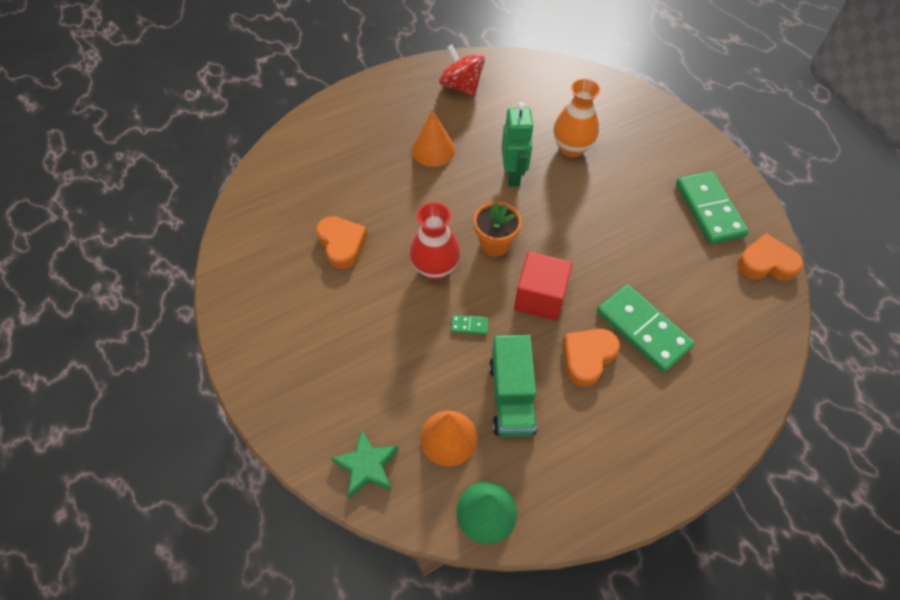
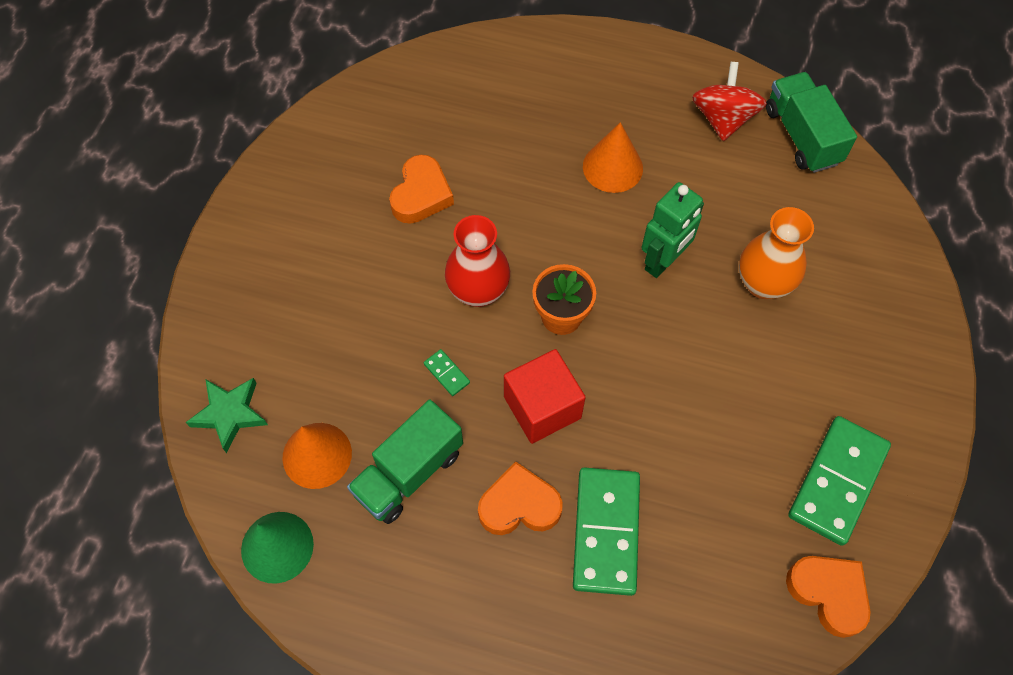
camera: 45 degrees right, 5 degrees up
(508, 68) = (802, 136): none -> green truck

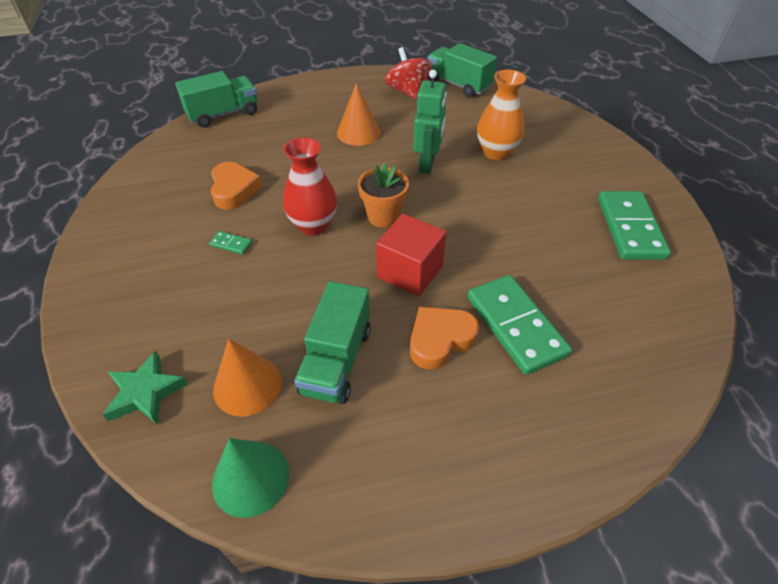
camera: 30 degrees left, 15 degrees down
(447, 373) = (323, 282): green domino -> green domino (231, 244)
(468, 58) = (223, 114): none -> green truck
(828, 594) = (685, 290): orange heart -> none

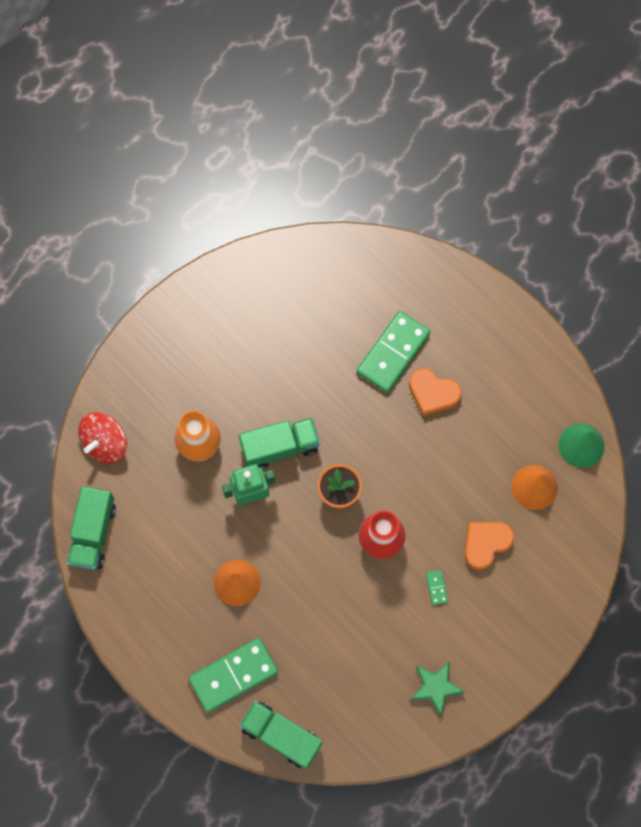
camera: 120 degrees left, 25 degrees up
(145, 392) = (575, 542): green star -> green star (436, 687)
(234, 190) = (378, 635): orange heart -> orange heart (485, 544)
(336, 360) = (486, 447): green truck -> green truck (280, 447)
(408, 91) = (135, 578): red spinning top -> red spinning top (105, 443)
(410, 271) = (386, 442): red cube -> none
(629, 228) = (246, 308): green domino -> green domino (233, 675)

